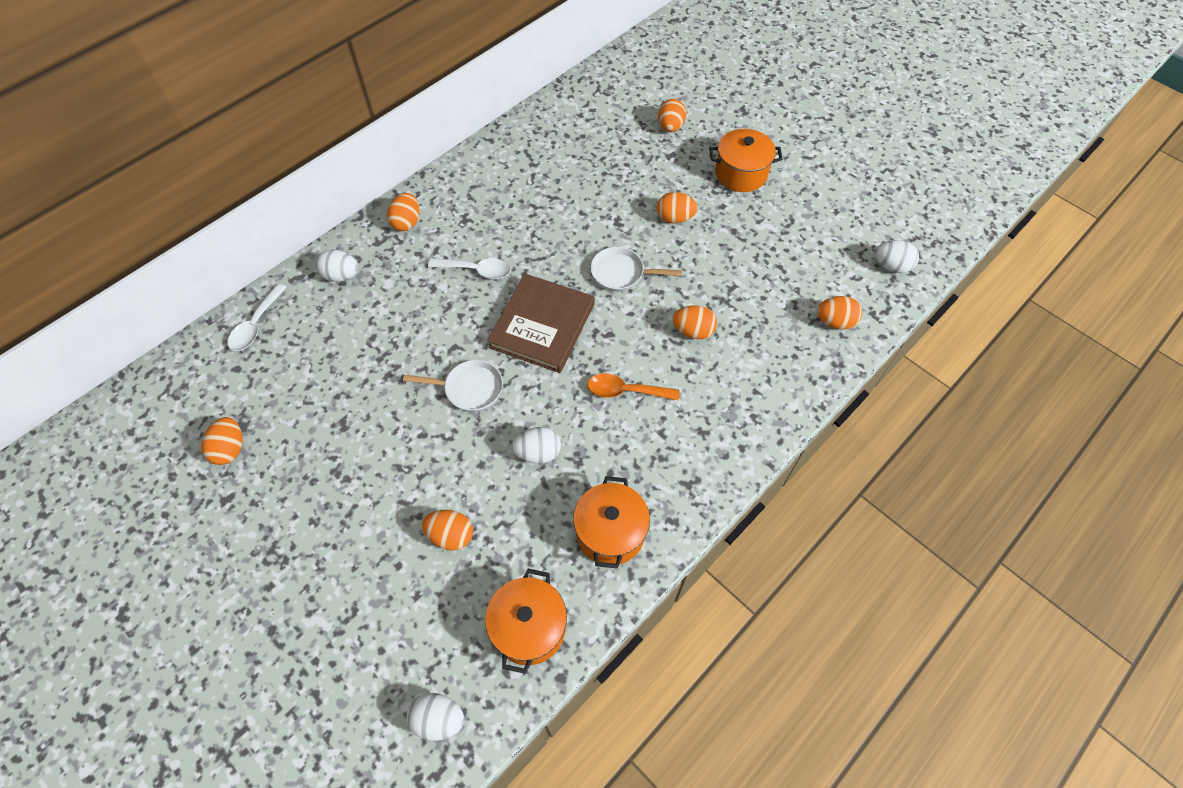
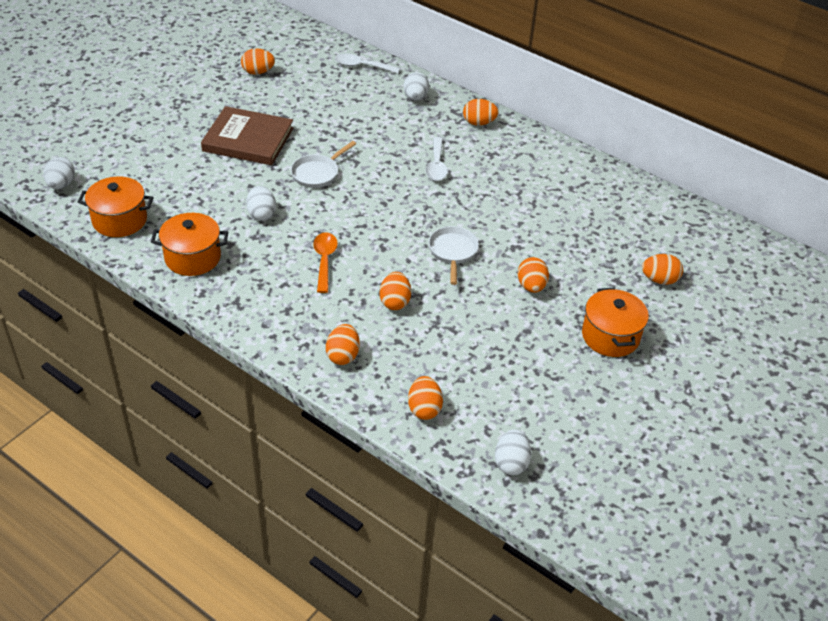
camera: 80 degrees right, 15 degrees down
(451, 535) = (192, 176): orange egg -> orange egg (343, 355)
(469, 389) = (317, 173): white pan -> white pan turned 45 degrees clockwise
(542, 325) = (385, 207): brown book -> brown book (248, 139)

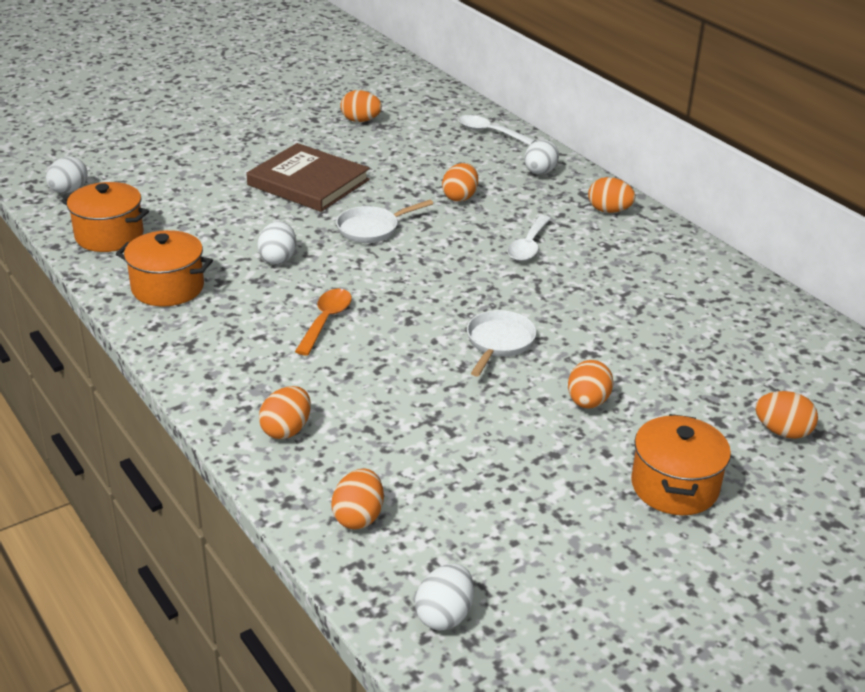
camera: 20 degrees right, 10 degrees down
(395, 302) = (390, 383): orange egg -> orange egg (460, 197)

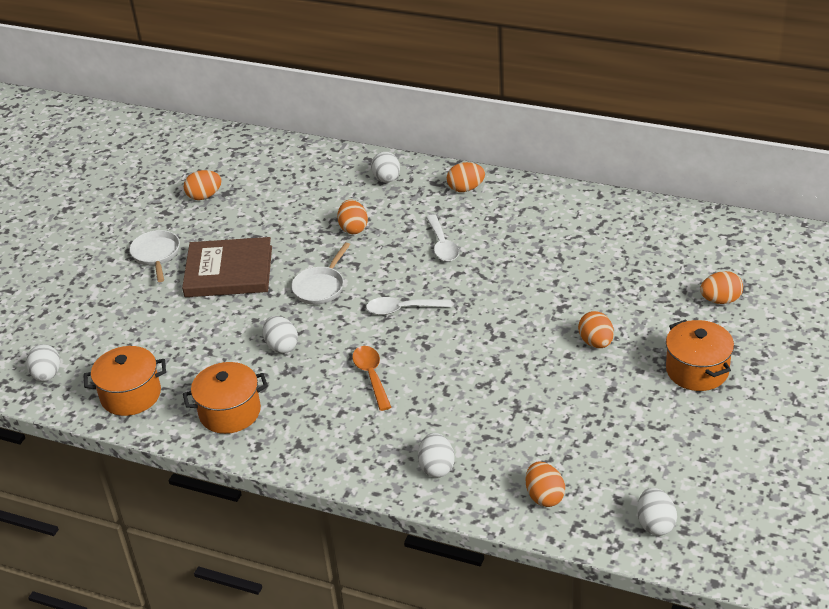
camera: 30 degrees left, 5 degrees up
(286, 430) = (436, 467): orange egg -> white egg
(489, 132) = (314, 160): white spoon -> white spoon (402, 309)
(499, 343) = (500, 330): white pan -> white pan (156, 255)

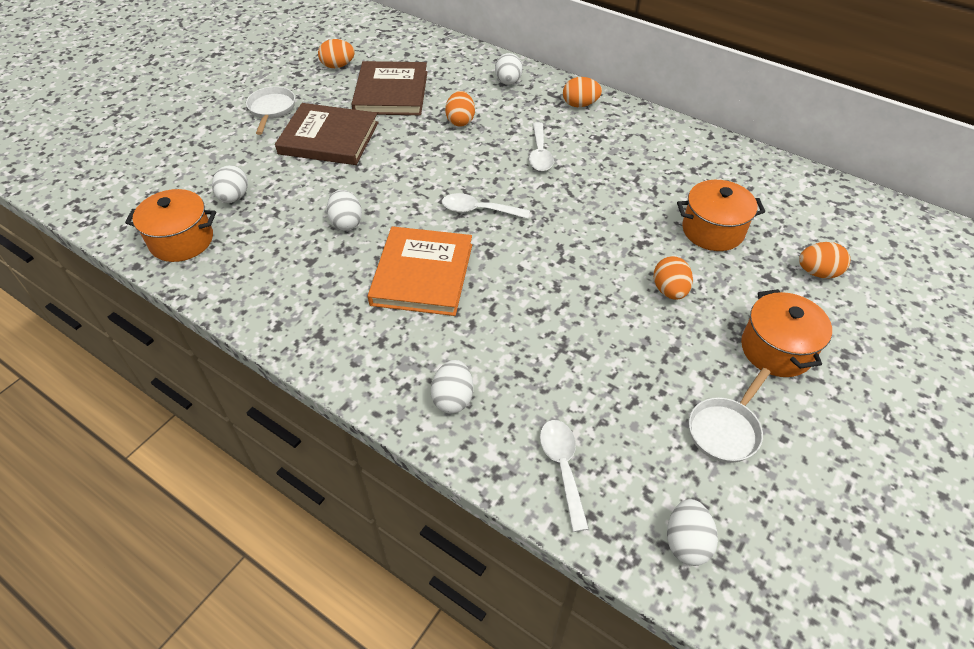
camera: 10 degrees right, 10 degrees up
(47, 375) = (117, 202): white egg -> white egg (234, 197)
(230, 412) = (266, 281): orange pot -> orange pot (712, 230)
(272, 213) = (391, 92): none -> brown book
(320, 287) = (407, 171): white pan -> white pan (725, 429)
(371, 376) = (422, 274): orange spoon -> orange book
(544, 496) = (562, 467): orange egg -> white spoon

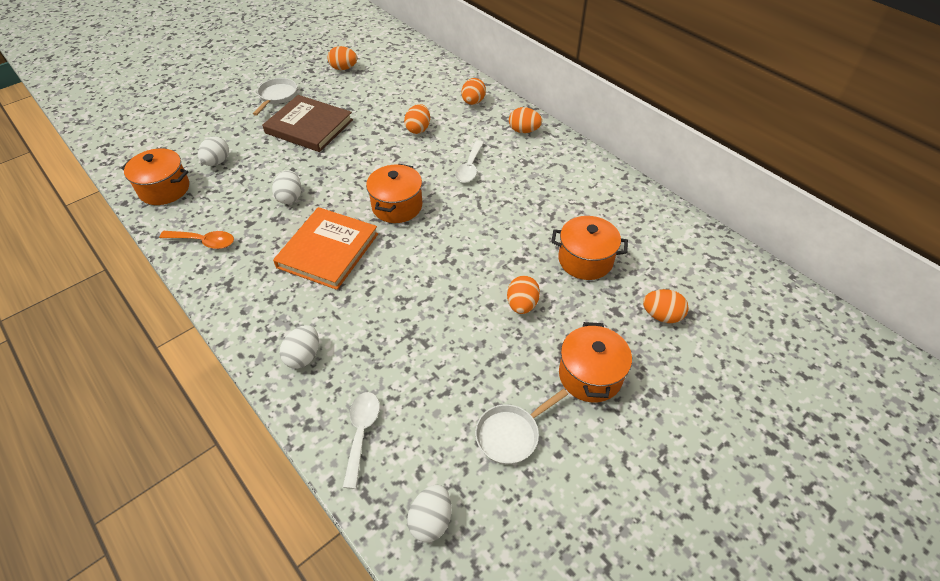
camera: 15 degrees right, 0 degrees up
(264, 293) = (204, 242): none -> orange spoon
(391, 92) = (374, 96): brown book -> none
(478, 210) = (397, 206): white spoon -> orange pot
(508, 82) = (473, 102): white egg -> orange egg

